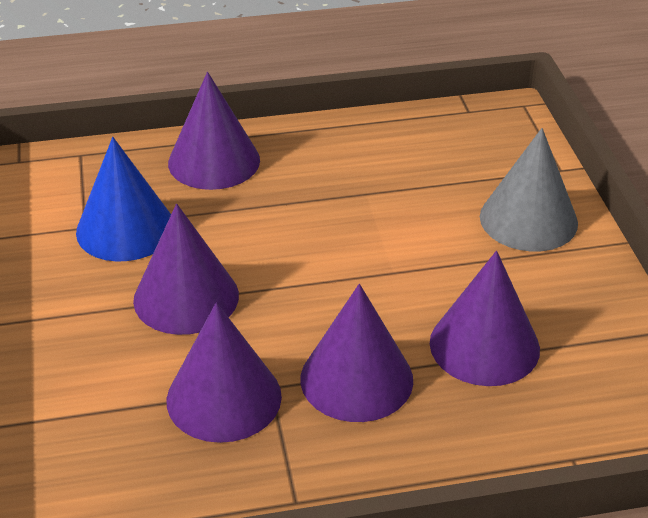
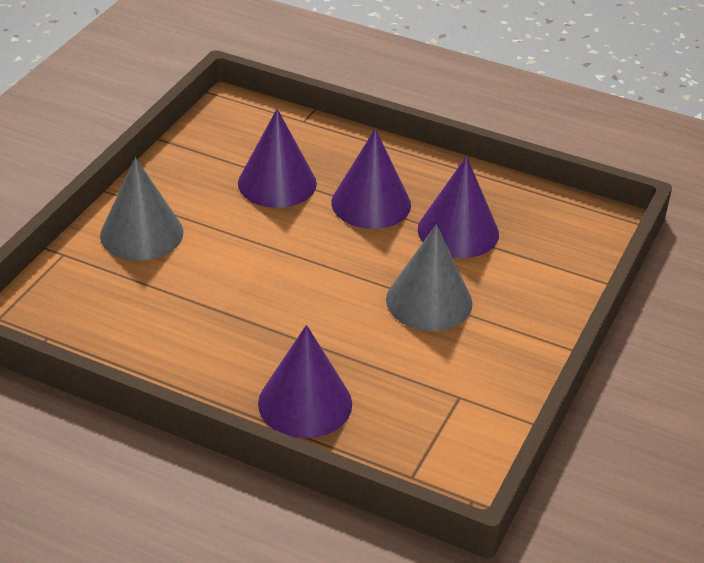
camera: 145 degrees left, 0 degrees up
(125, 229) = (429, 377): blue cone -> none
(186, 297) = (429, 301): purple cone -> grey cone

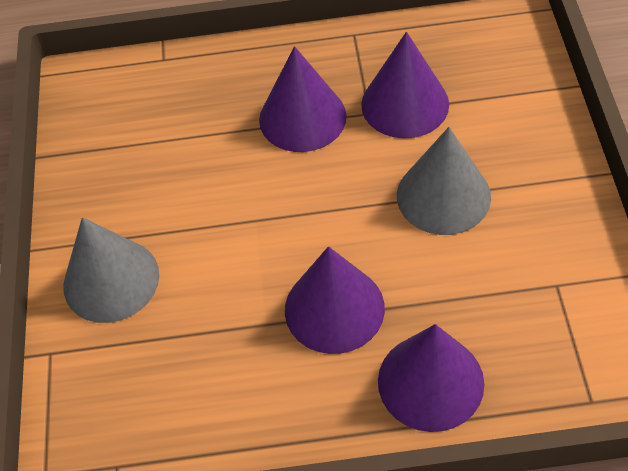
camera: 25 degrees left, 15 degrees up
(277, 183) = (196, 144): purple cone -> purple cone (334, 308)

